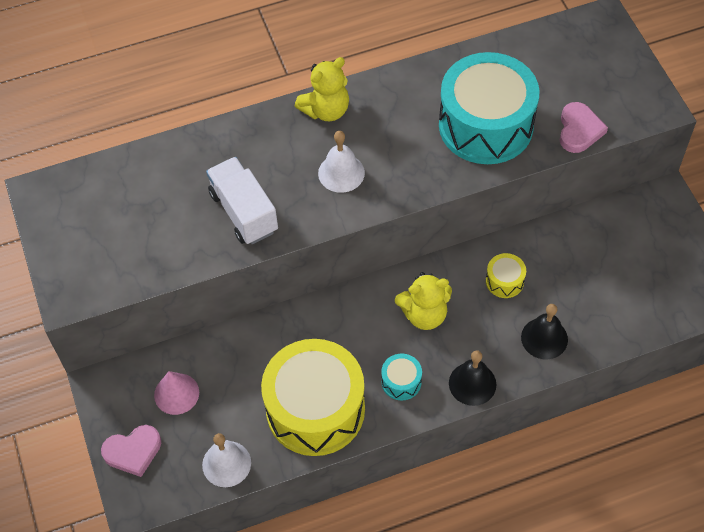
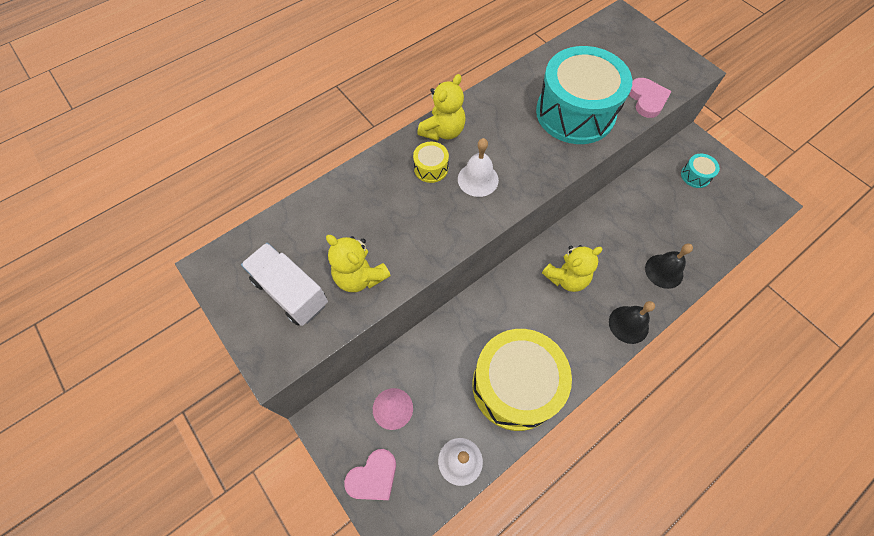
camera: 20 degrees left, 5 degrees up
(179, 240) = (360, 276): none -> yellow teddy bear
(244, 212) = (408, 235): white truck -> white truck (291, 292)
(401, 382) = (573, 340): turquoise drum -> turquoise drum (695, 176)
(504, 281) = (614, 234): yellow drum -> yellow drum (431, 168)

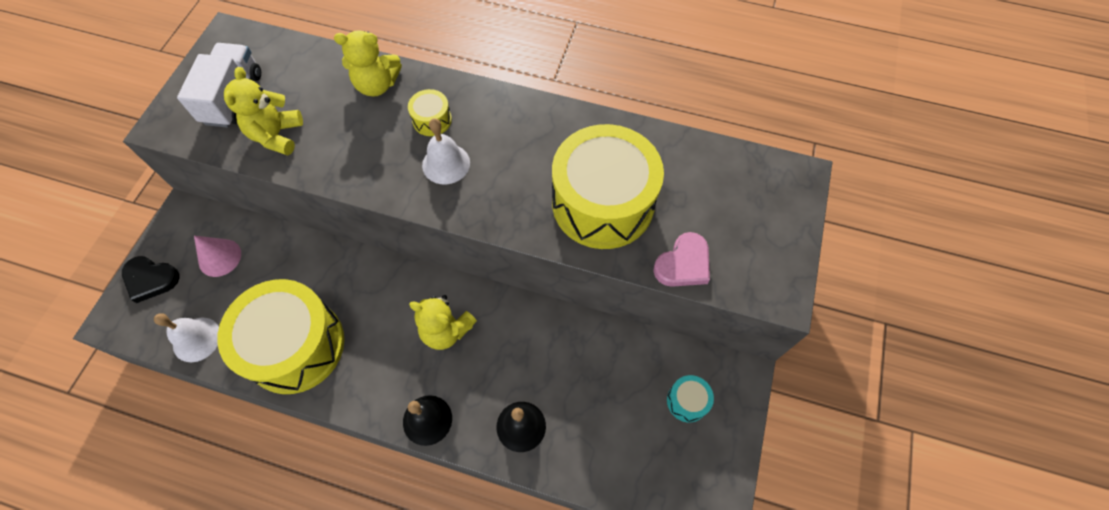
camera: 55 degrees right, 0 degrees up
(373, 477) = (151, 279): pink heart -> black heart
(443, 131) = (485, 104): yellow teddy bear -> yellow teddy bear (377, 85)
(575, 113) = (603, 203): turquoise drum -> yellow drum

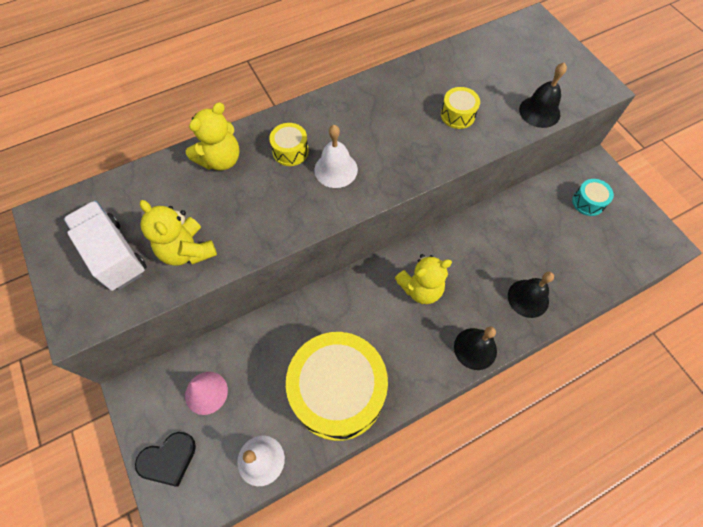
camera: 45 degrees left, 0 degrees up
(603, 203) = (457, 115): yellow drum -> yellow drum, size x0.41
(683, 264) = (539, 111): pink heart -> black bell

